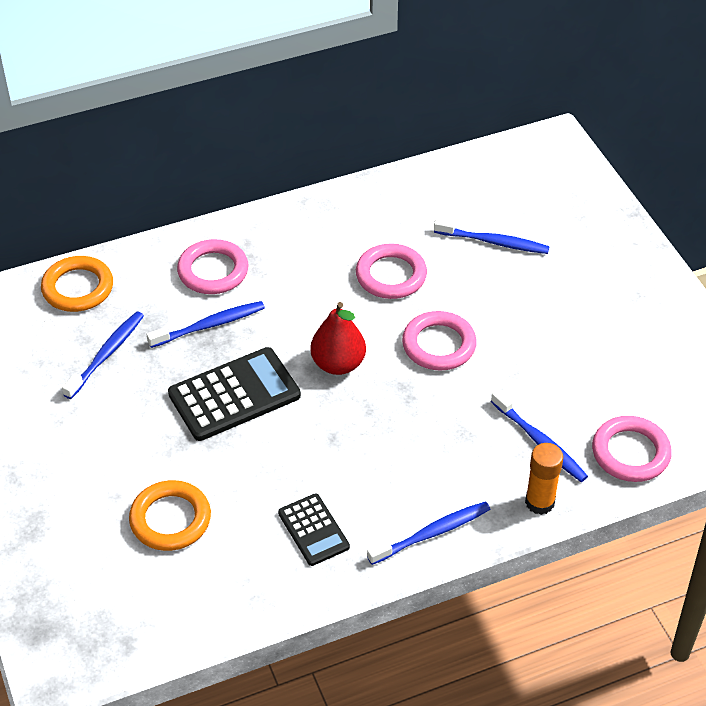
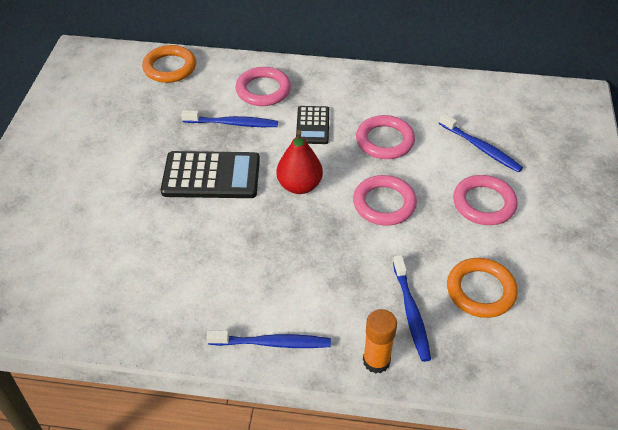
camera: 30 degrees right, 0 degrees up
(106, 354) = (152, 115): blue toothbrush -> none
(170, 519) = (100, 241): orange ring -> orange ring (480, 290)
(313, 530) = (188, 296): black calculator -> black calculator (312, 125)
(630, 453) = (483, 357): pink ring -> pink ring (484, 203)

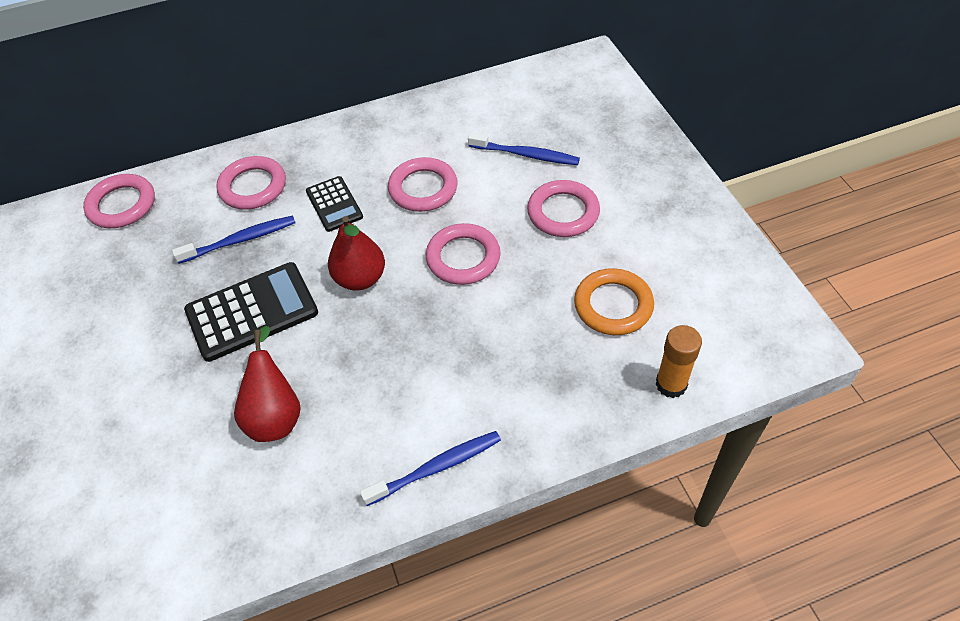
camera: 25 degrees left, 5 degrees up
(170, 67) = (122, 205): orange ring -> pink ring
(185, 252) = (275, 414): none -> red pear
(376, 361) = (555, 431): orange glue stick -> orange glue stick (671, 384)
(411, 313) = (559, 362): blue toothbrush -> none

